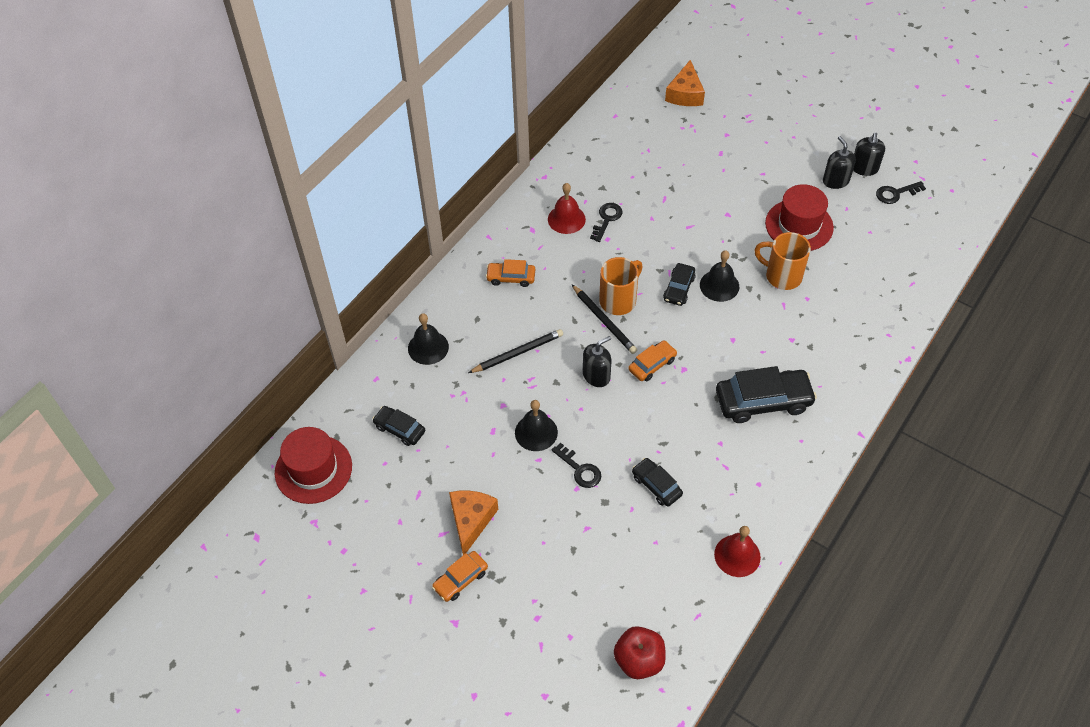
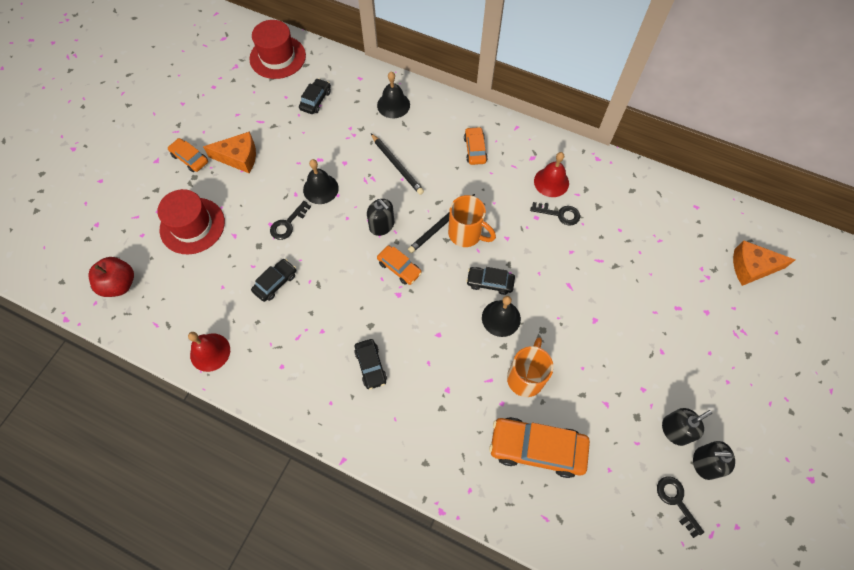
camera: 80 degrees right, 10 degrees up
(763, 401) = (370, 366): black car -> black car, size x0.55
(799, 225) = (598, 392): red hat -> red hat (192, 226)
(850, 279) = (537, 448): none -> orange car

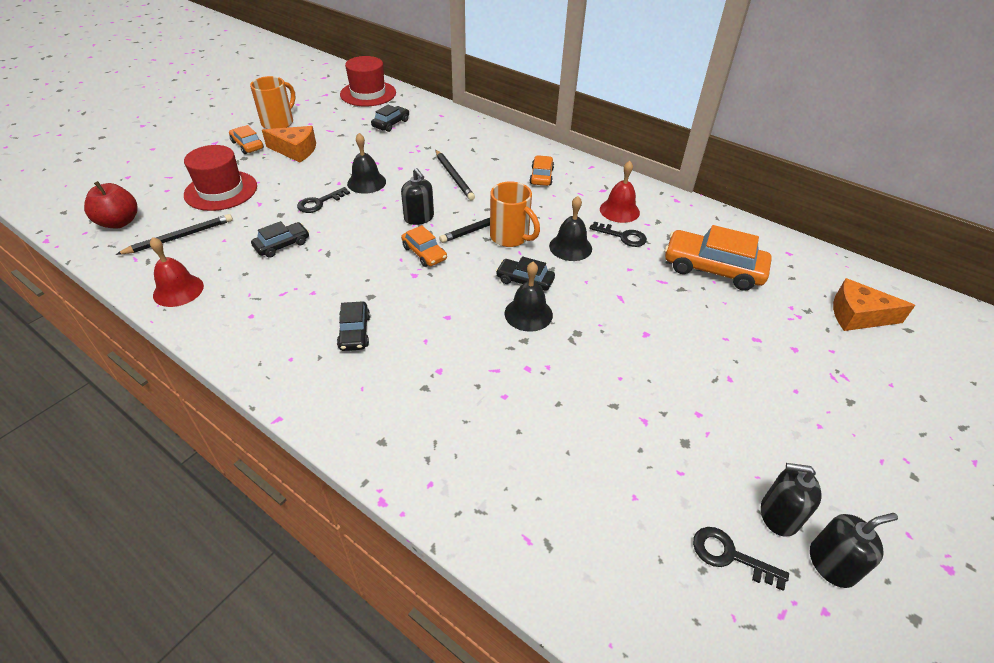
camera: 10 degrees right, 20 degrees down
(182, 291) = (180, 237): none -> black pencil
(393, 105) = (467, 136): black bell -> black bell (570, 247)
(525, 377) = (543, 374): orange mug -> orange mug (278, 123)
(537, 448) = (537, 452): orange car -> orange car (713, 268)
(675, 430) = (738, 467): black soap dispenser -> black soap dispenser (832, 563)
(676, 501) = (730, 556): black key -> black key turned 45 degrees counterclockwise

